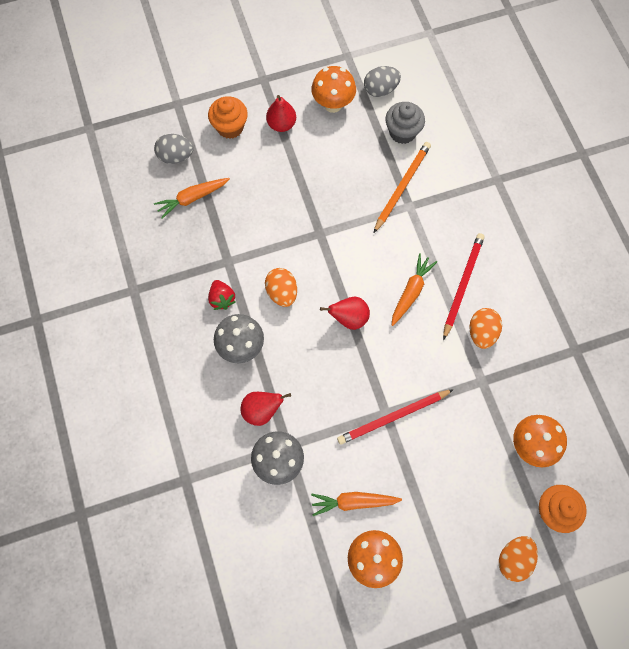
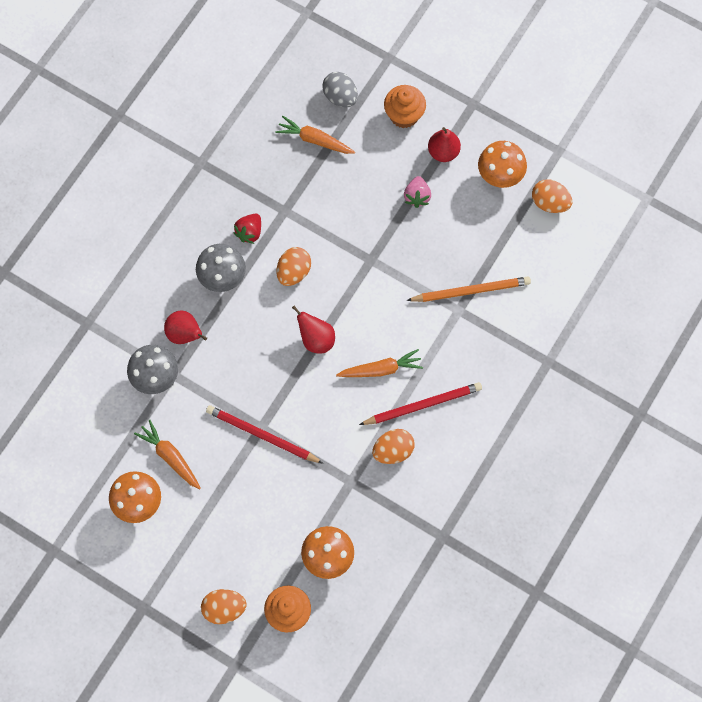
camera: 50 degrees right, 0 degrees up
(299, 166) = (417, 196): none -> pink strawberry
(380, 90) = (549, 203): grey egg -> orange egg
(402, 132) = (524, 252): grey cupcake -> none

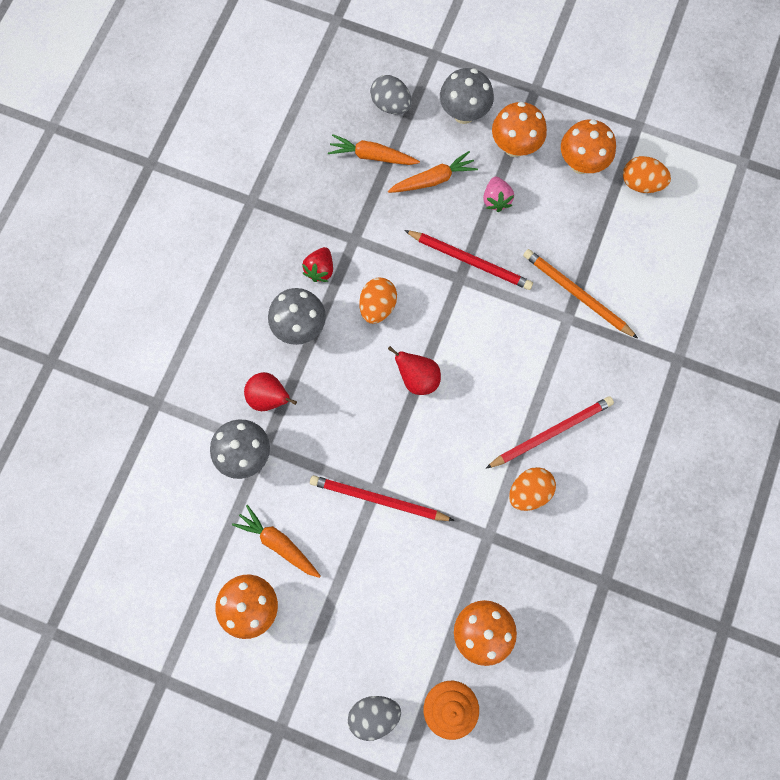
camera: 10 degrees left, 5 degrees up
(224, 609) = (374, 714): orange egg -> grey egg
(381, 369) = (496, 400): orange carrot -> orange carrot (433, 179)
(383, 246) = (470, 261): none -> red pencil
(404, 115) = (464, 113): orange cupcake -> grey mushroom
(443, 152) = (514, 146): red pear -> orange mushroom
(471, 291) = (576, 294): orange pencil -> orange pencil turned 120 degrees counterclockwise

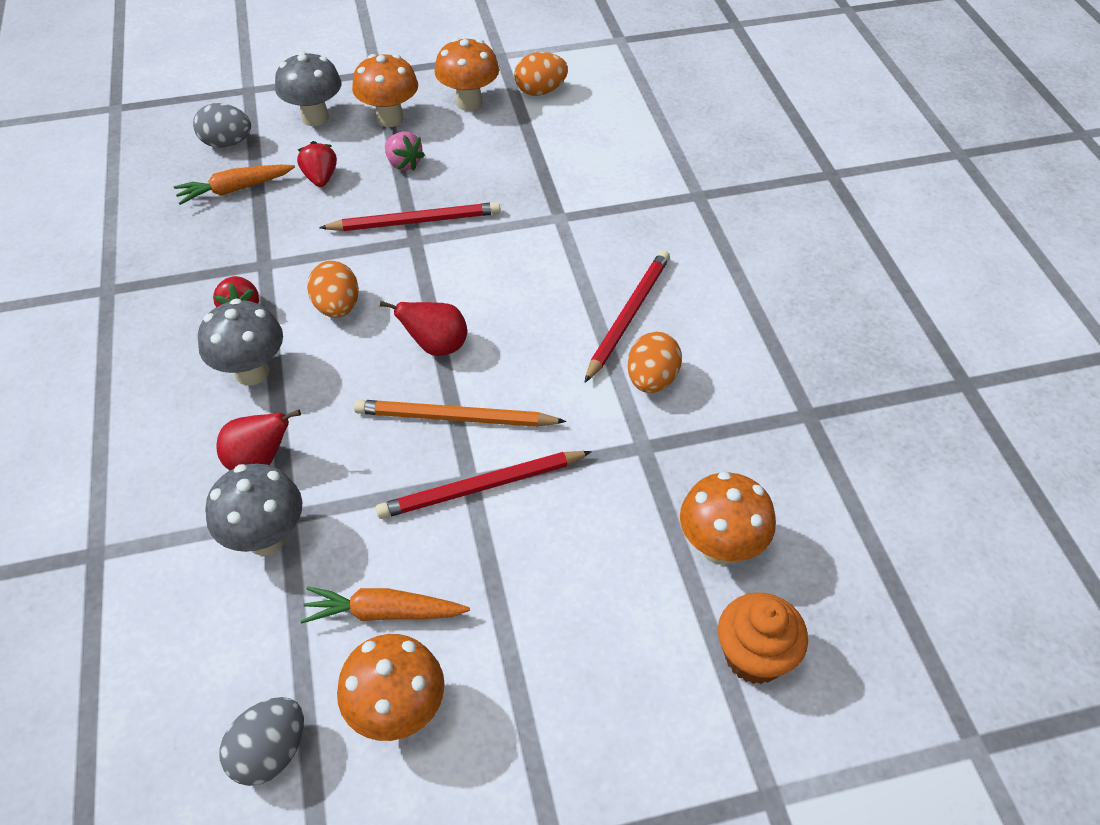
camera: 35 degrees left, 25 degrees down
(374, 714) = (670, 735): grey egg -> grey egg (270, 752)
(433, 179) = (320, 178): orange carrot -> red strawberry
(576, 294) = (552, 195): orange pencil -> orange pencil (455, 418)

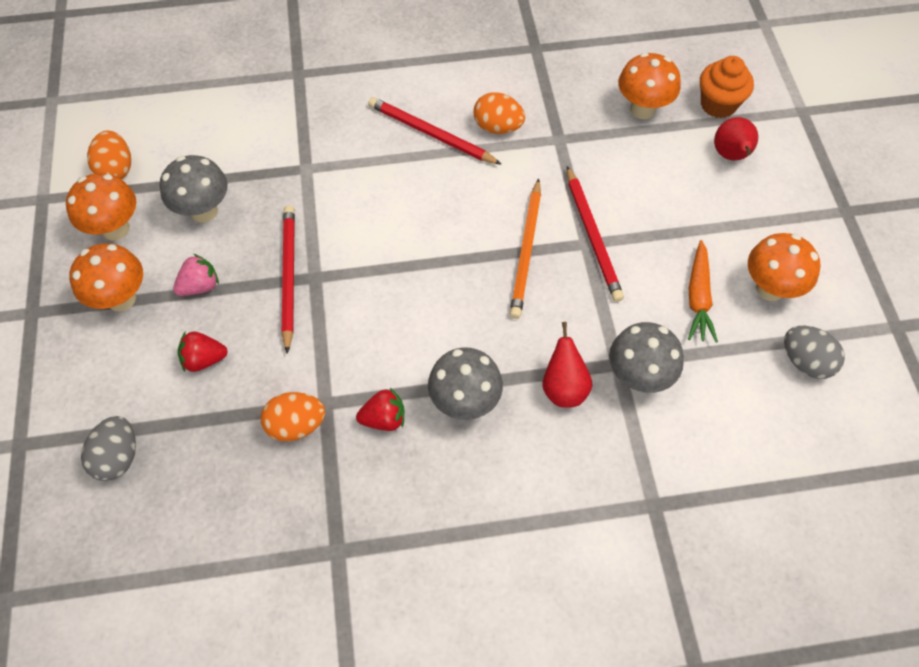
camera: 85 degrees left, 10 degrees up
(235, 189) = (203, 440): orange carrot -> none
(315, 117) = (97, 370): grey mushroom -> grey mushroom (204, 211)
(337, 307) = (393, 337): orange egg -> orange egg (296, 425)
(436, 346) = (449, 262): red pear -> red pear (731, 156)

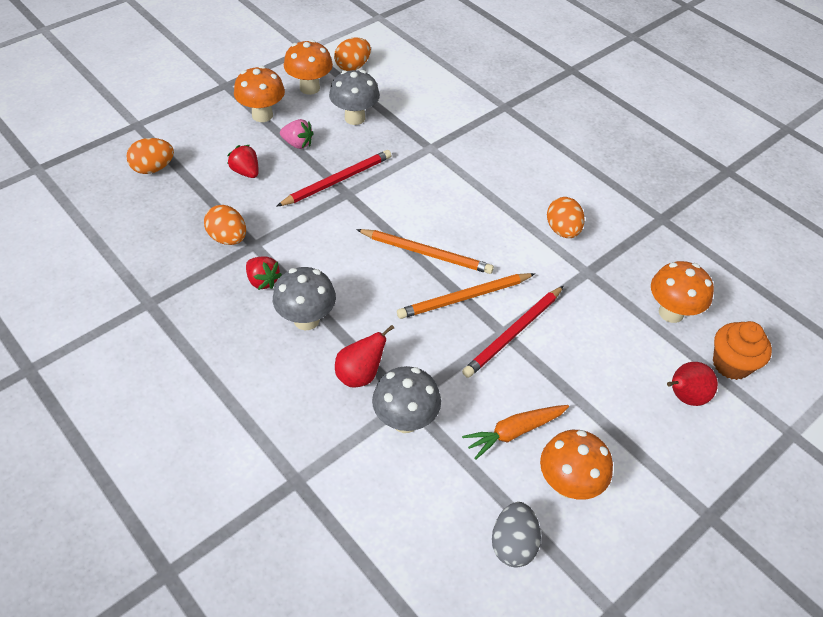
camera: 55 degrees right, 10 degrees down
(118, 457) = (153, 168): grey egg -> orange egg
(431, 134) = (520, 196): red pencil -> none
(449, 251) = (426, 253): none -> orange pencil

